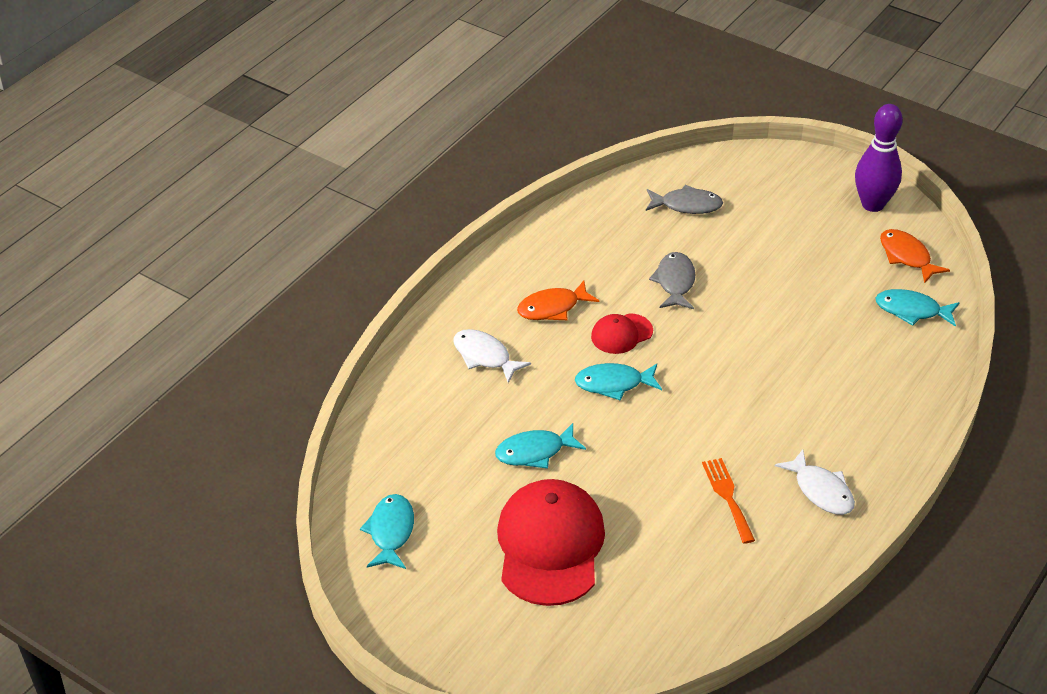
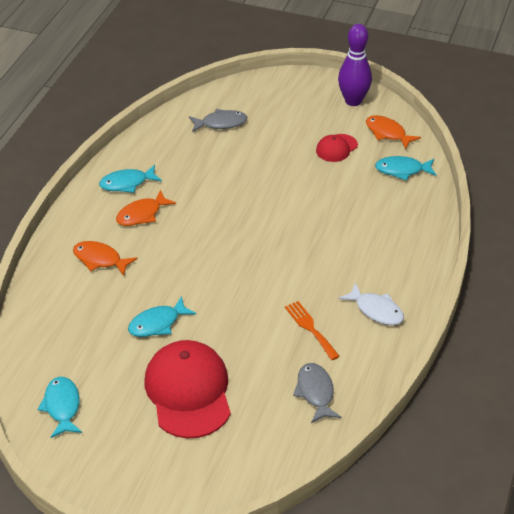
camera: 15 degrees left, 0 degrees up
(484, 356) = (100, 259): white fish -> orange fish
(613, 384) = (203, 262): turquoise fish -> turquoise fish (127, 183)
(621, 334) = (199, 224): red cap -> red cap (336, 148)
(675, 282) = (227, 180): grey fish -> grey fish (315, 392)

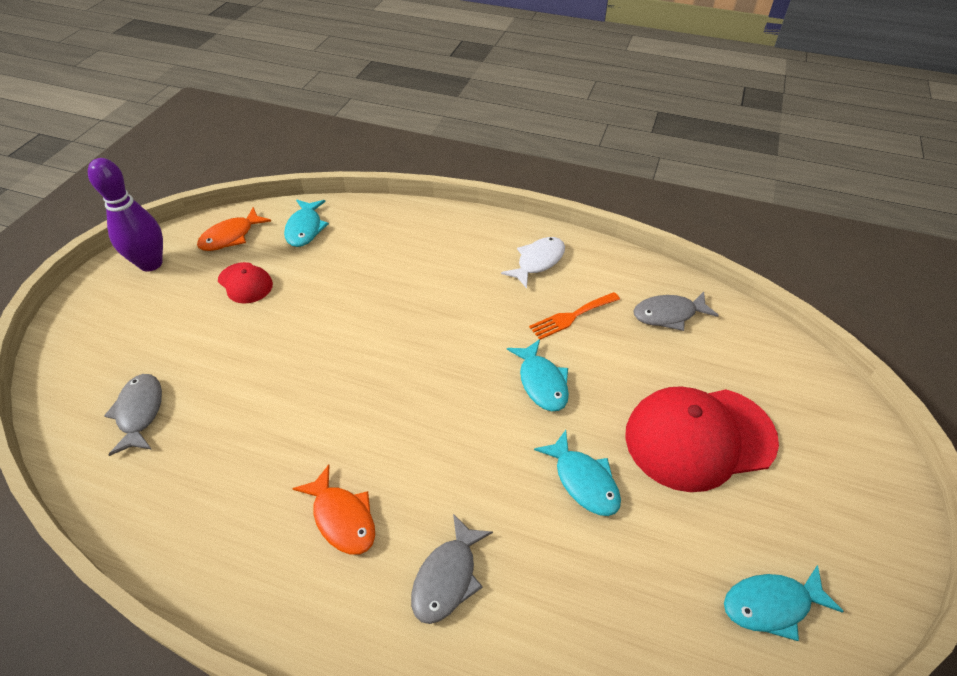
camera: 90 degrees left, 5 degrees up
(100, 259) = (447, 577): orange fish -> grey fish
(127, 183) = (256, 548): turquoise fish -> turquoise fish (542, 382)

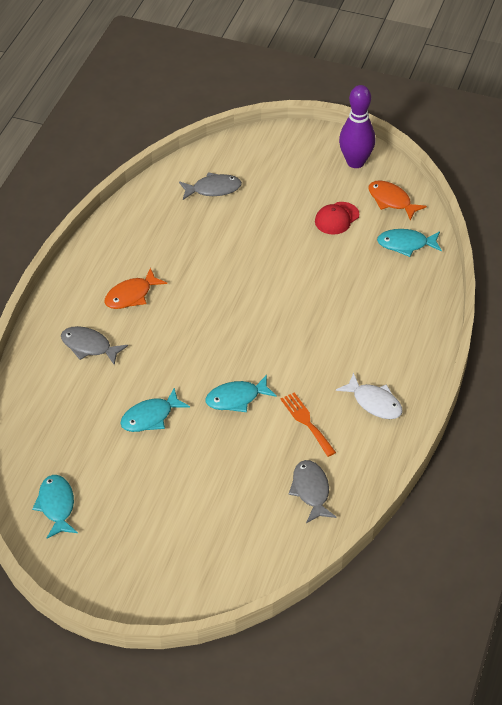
camera: 90 degrees right, 0 degrees up
(699, 437) = (183, 490): red cap -> none

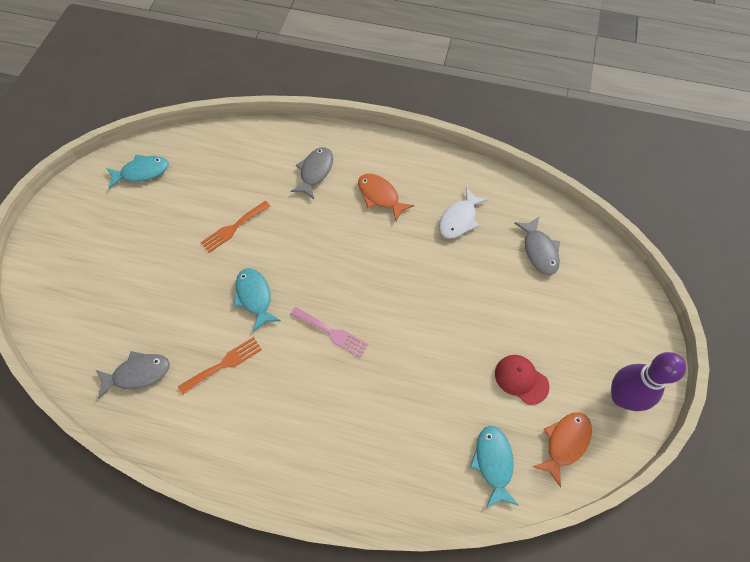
camera: 85 degrees right, 15 degrees up
(150, 417) = (233, 228): turquoise fish -> orange fork
(281, 340) = (332, 333): none -> pink fork
(374, 402) = (248, 432): white fish -> white fish (459, 219)

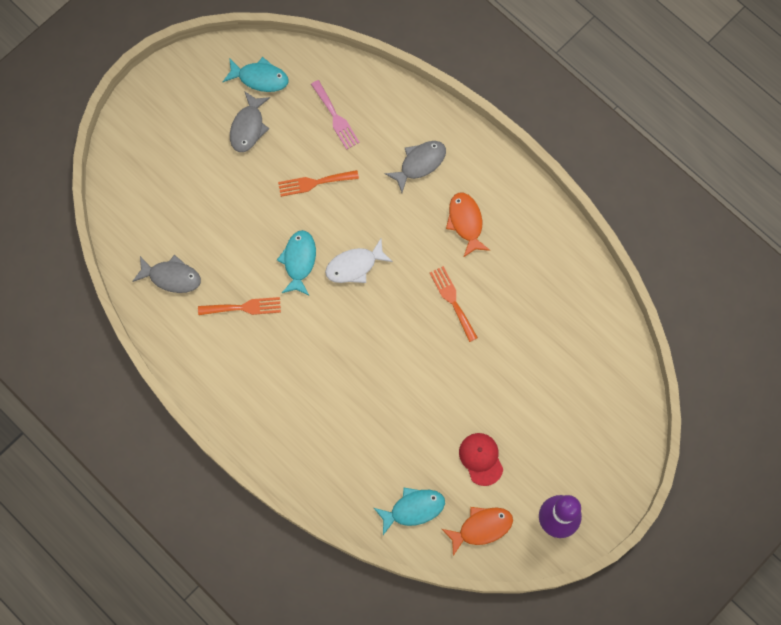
camera: 30 degrees right, 10 degrees up
(332, 333) = (347, 330): pink fork -> pink fork (335, 117)
(408, 260) = (452, 300): none -> orange fork
(459, 219) = (524, 286): white fish -> white fish (354, 266)
(493, 463) = (413, 509): turquoise fish -> turquoise fish turned 45 degrees clockwise
(539, 250) = (578, 357): grey fish -> grey fish (248, 127)

